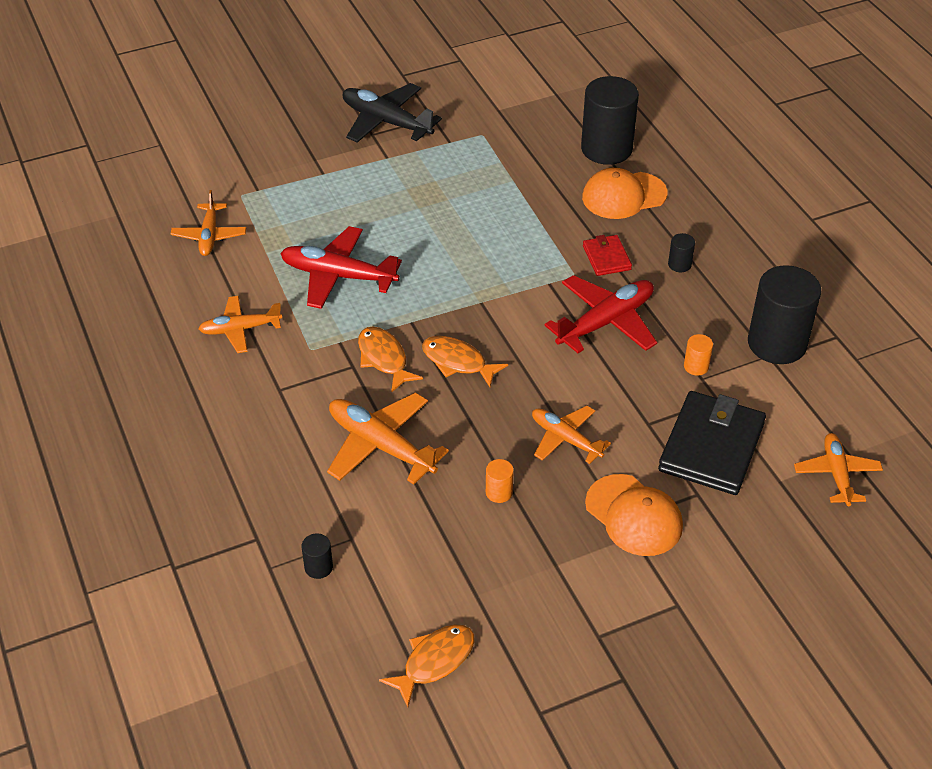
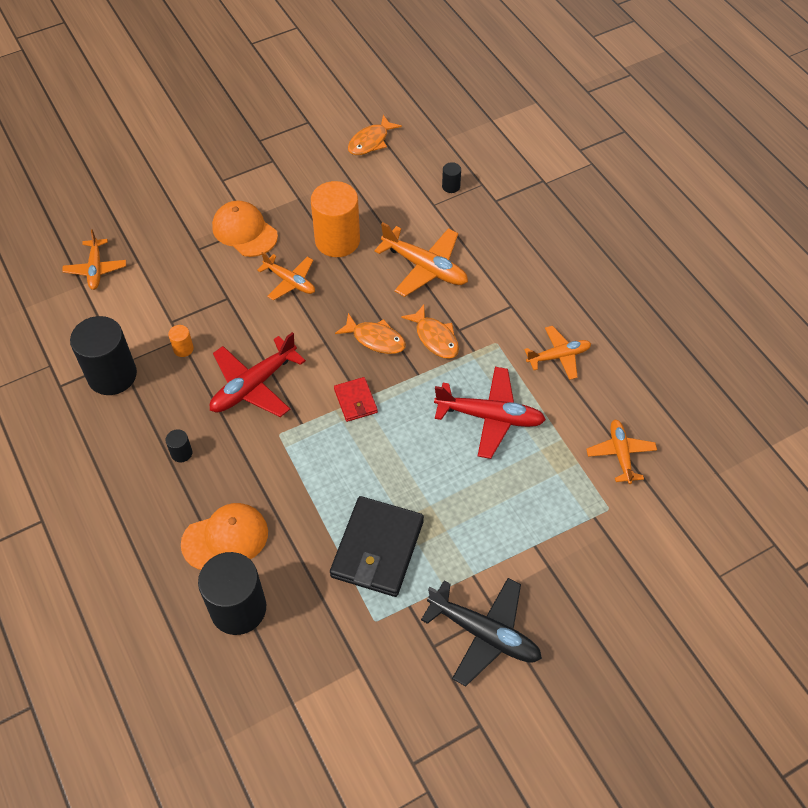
camera: 175 degrees right, 10 degrees up
(499, 492) = (337, 240): orange cylinder -> orange cylinder, size x2.39
(606, 258) = (248, 456): red wallet -> red wallet (355, 401)
(711, 447) = (182, 283): black wallet -> black wallet (377, 548)

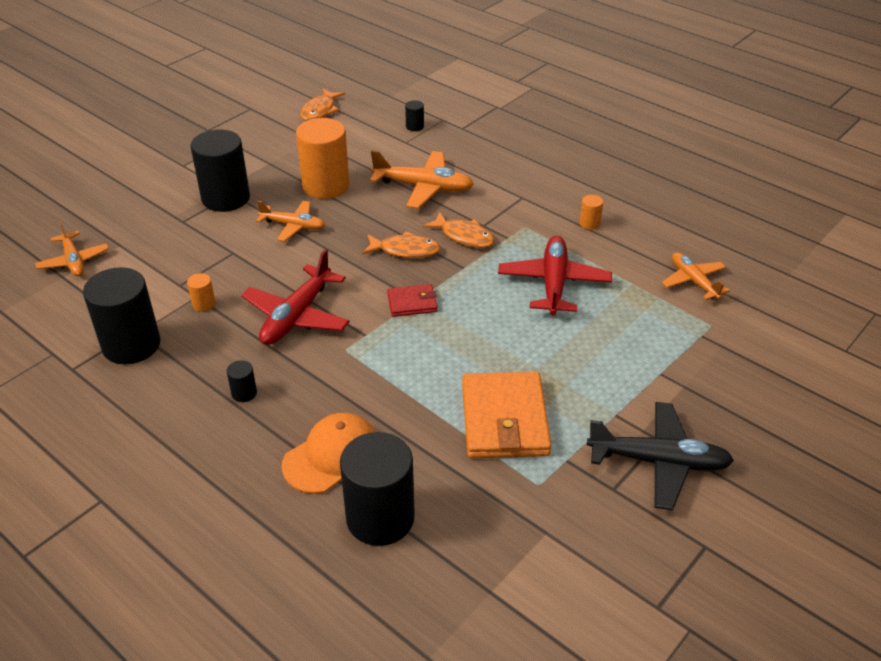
camera: 20 degrees left, 15 degrees down
(244, 231) = (226, 198): orange cap -> black cylinder
(355, 401) = (412, 303): red wallet -> red wallet turned 60 degrees counterclockwise
(377, 548) = (504, 419): black wallet -> orange wallet
(490, 417) = (554, 283): red plane -> red plane turned 75 degrees counterclockwise
(558, 356) = (589, 223): orange plane -> orange cylinder

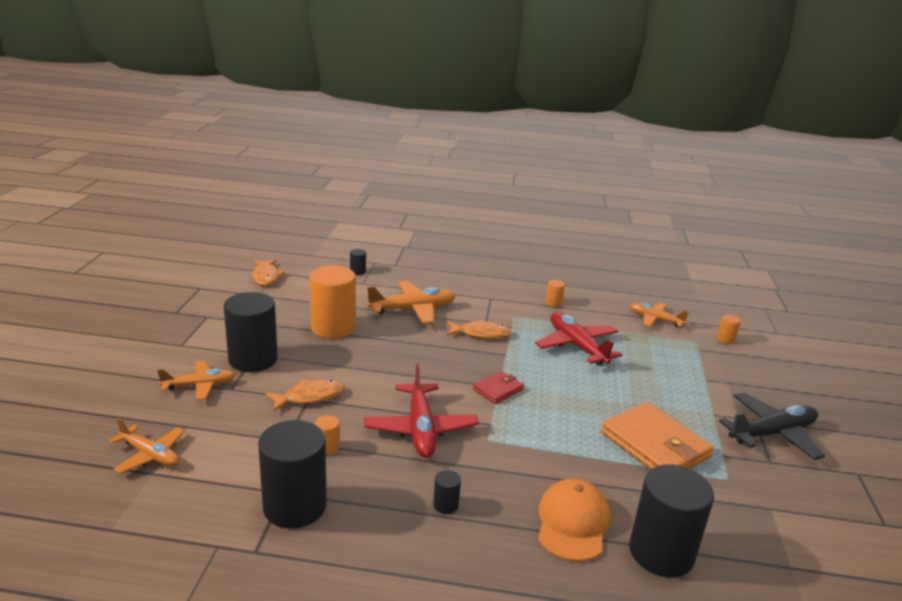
camera: 35 degrees left, 15 degrees down
(293, 226) = (339, 364): orange plane -> orange plane (199, 386)
(405, 250) = (450, 355): orange fish -> orange fish (309, 397)
(757, 335) = (725, 339): none -> orange cylinder

